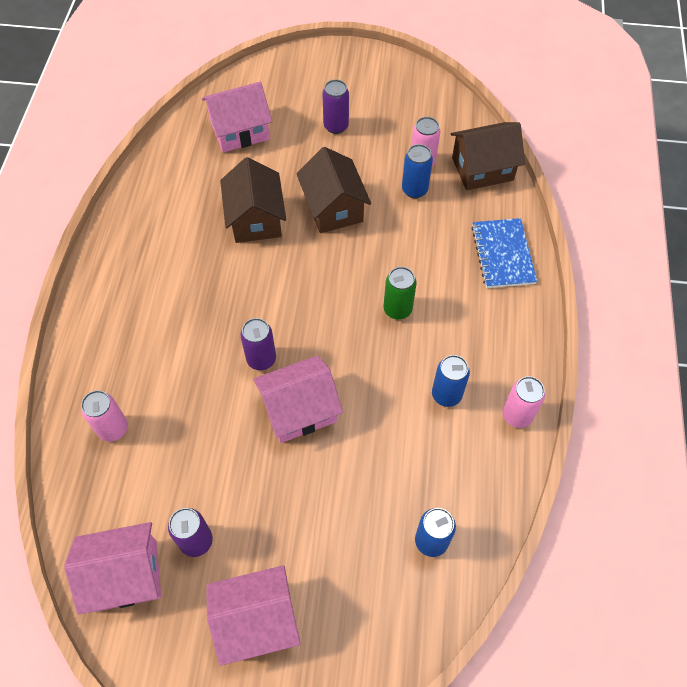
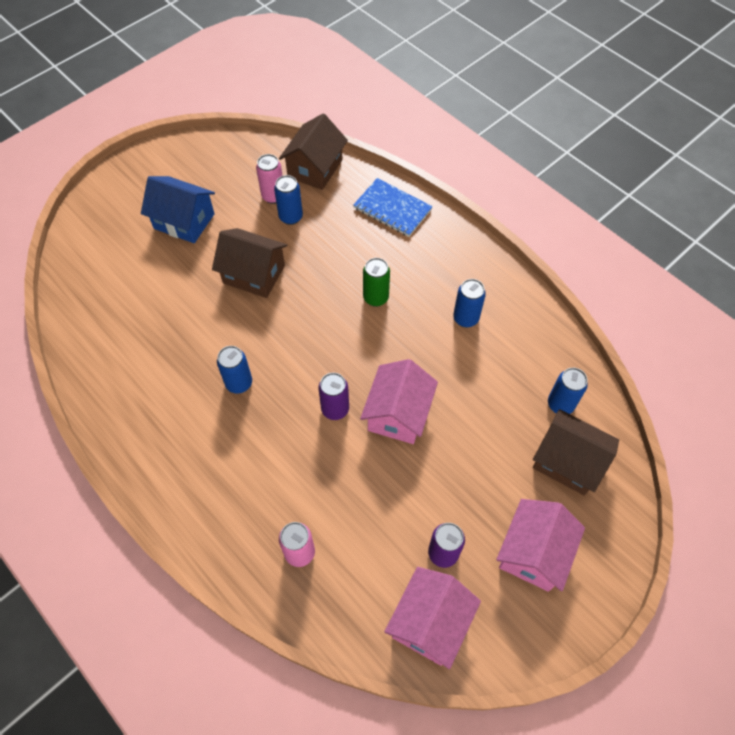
camera: 50 degrees left, 0 degrees up
(225, 275) = (239, 383): none -> blue can
(240, 131) = (117, 282): pink house -> none
(255, 219) = (211, 329): brown house -> brown house (568, 462)
(336, 126) = (184, 221): purple can -> blue house
(516, 415) = (514, 292): pink can -> none

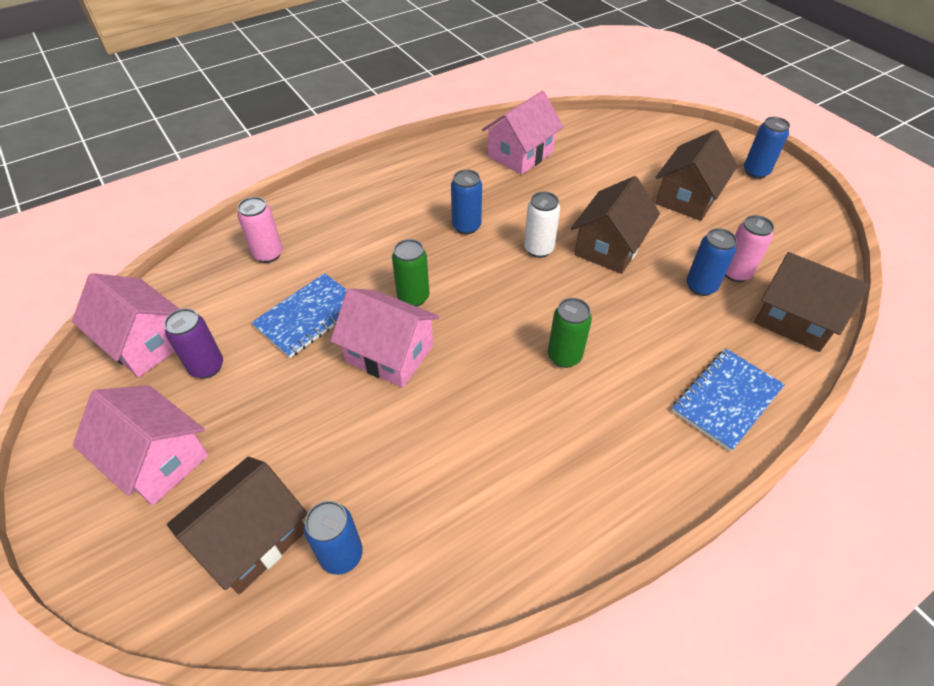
camera: 100 degrees right, 10 degrees down
(123, 352) = (520, 154): none -> pink house
(184, 221) = (687, 198): blue house -> brown house
(263, 324) = (538, 249): none -> white can
(335, 409) = (413, 297): purple can -> green can
(372, 487) = (309, 316): none -> blue notebook
(465, 318) = (516, 457): blue can -> blue can (755, 172)

